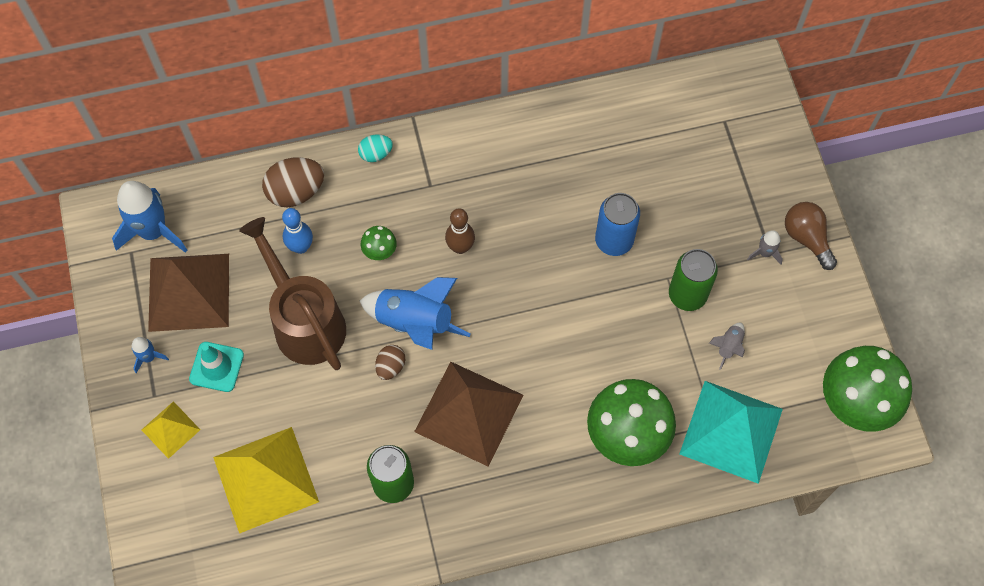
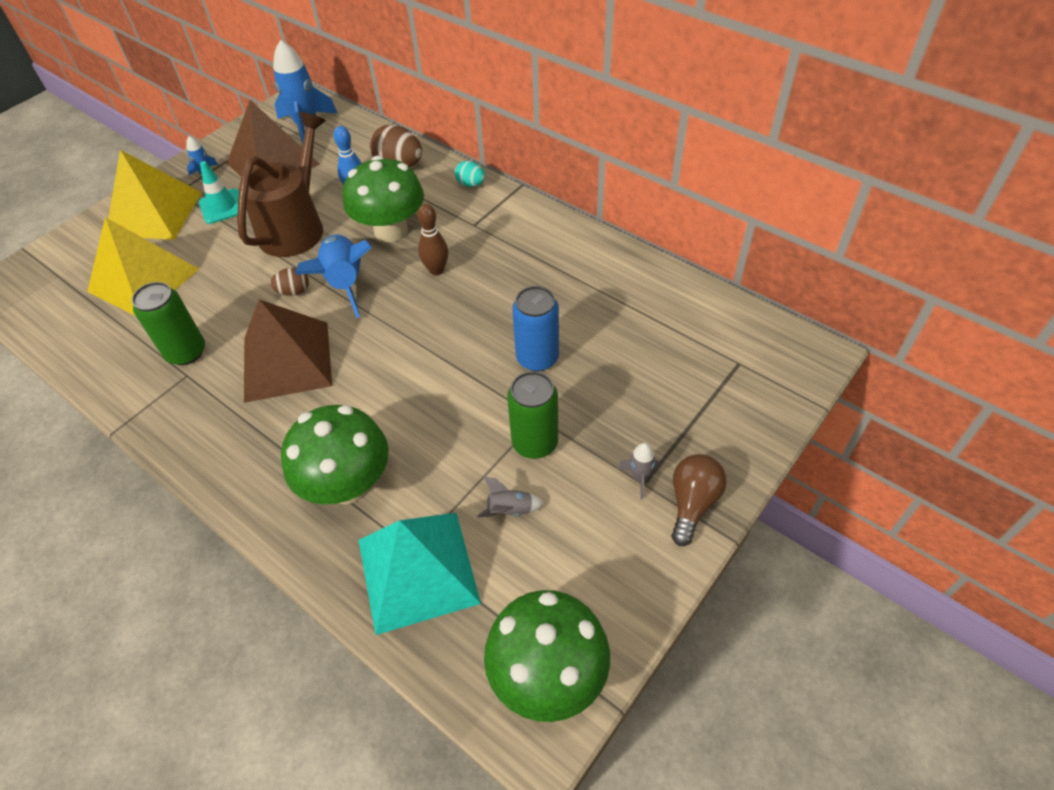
camera: 55 degrees right, 15 degrees down
(170, 429) = (154, 213): yellow pyramid -> yellow pyramid, size x1.96
(380, 251) = (391, 230): green mushroom -> green mushroom, size x2.29

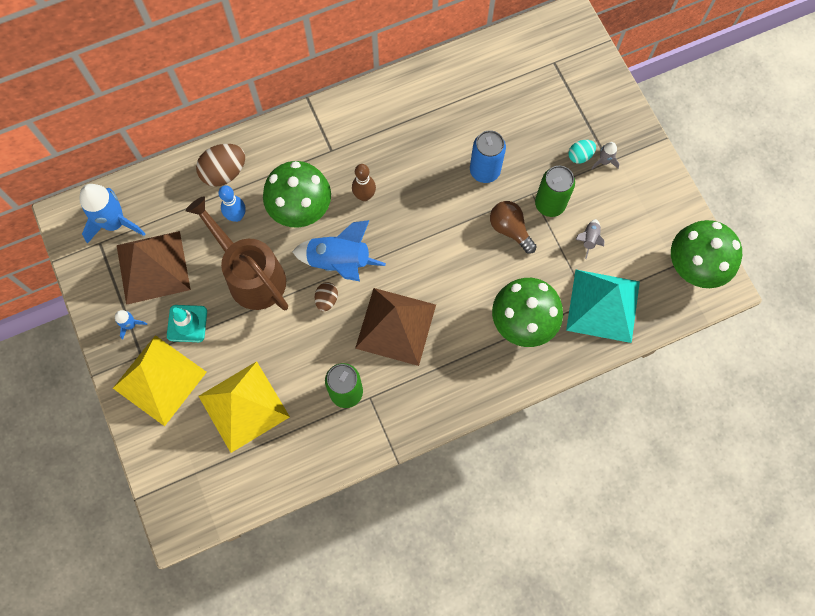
camera: 65 degrees left, 20 degrees up
(471, 184) = (283, 132): turquoise egg -> turquoise egg (580, 156)
(692, 503) = (634, 144): brown light bulb -> brown light bulb (510, 229)

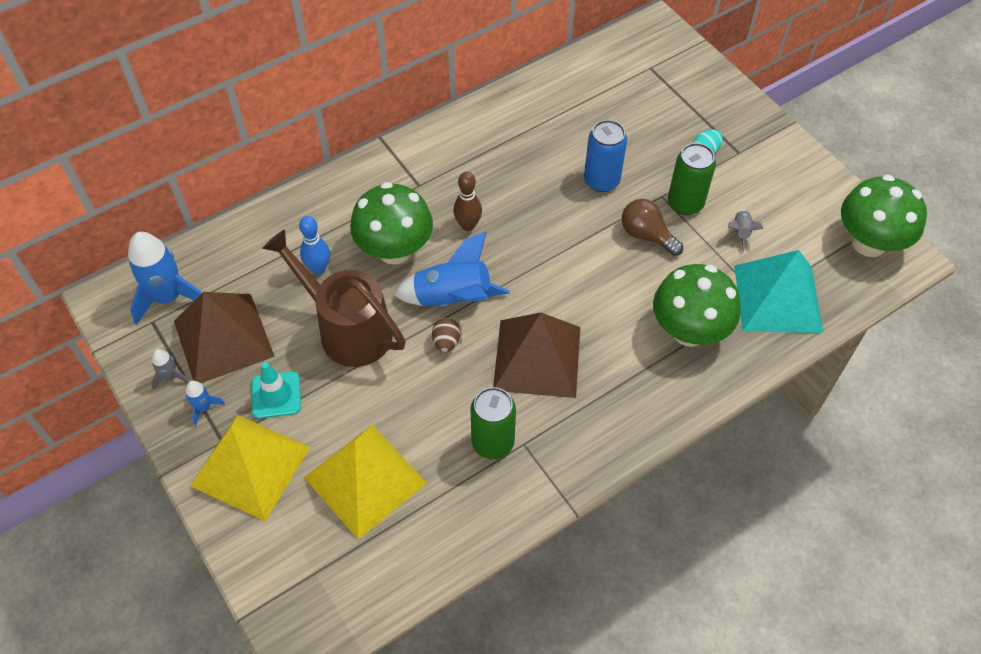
camera: 10 degrees left, 15 degrees down
(224, 172) = (295, 225): brown egg -> none
(604, 161) = (733, 153): grey rocket -> grey rocket (171, 377)

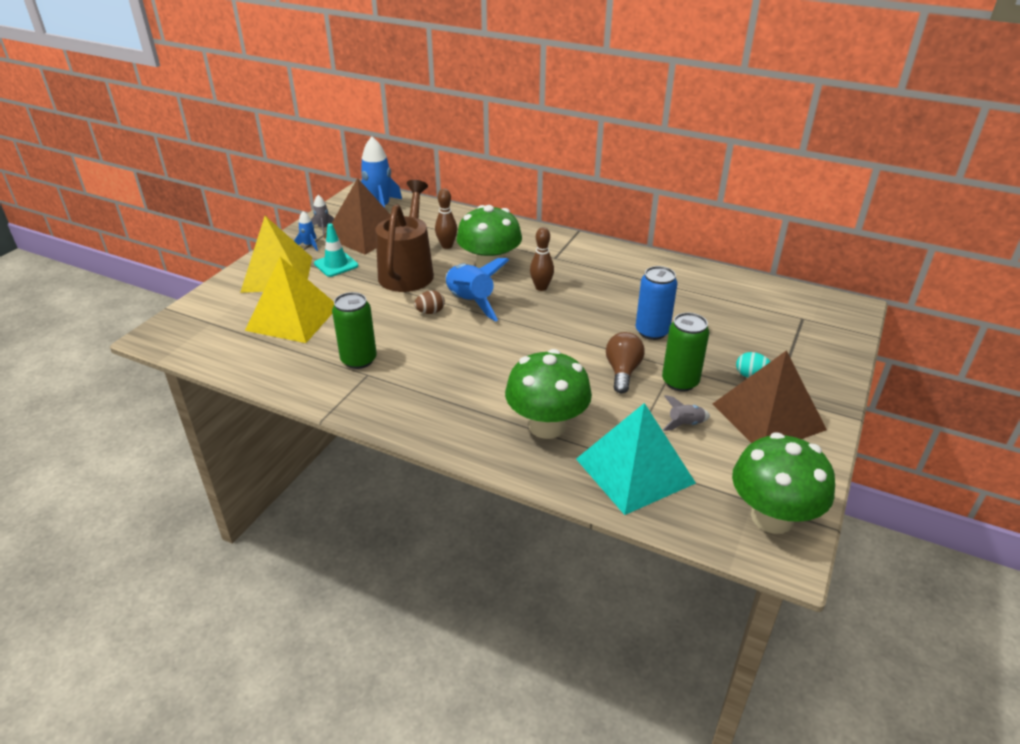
camera: 60 degrees right, 20 degrees down
(318, 268) = (447, 246): blue bowling pin -> brown bowling pin
(537, 358) = (450, 356): brown pyramid -> brown pyramid (768, 416)

